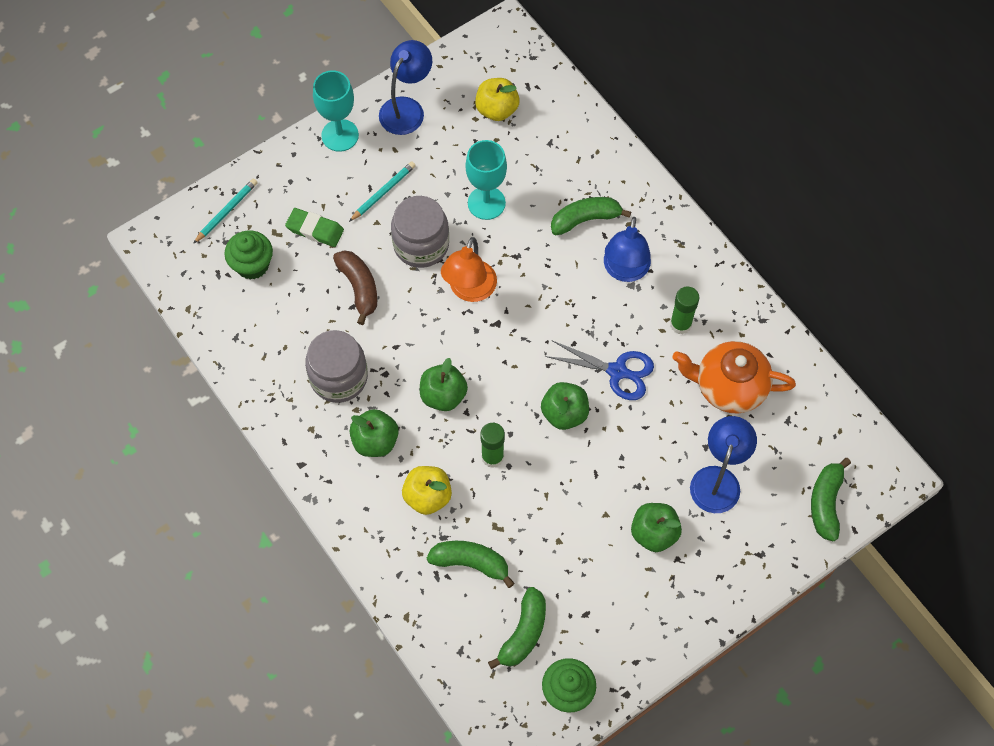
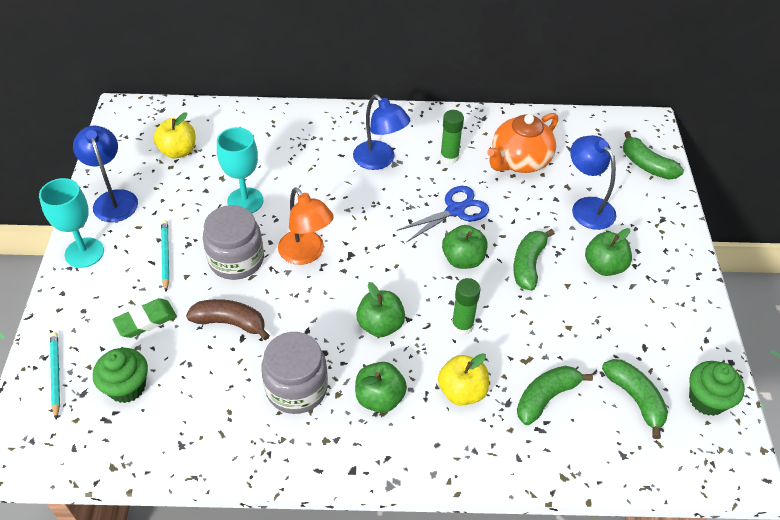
camera: 55 degrees left, 15 degrees down
(585, 219) = (318, 157): green banana -> green banana (528, 264)

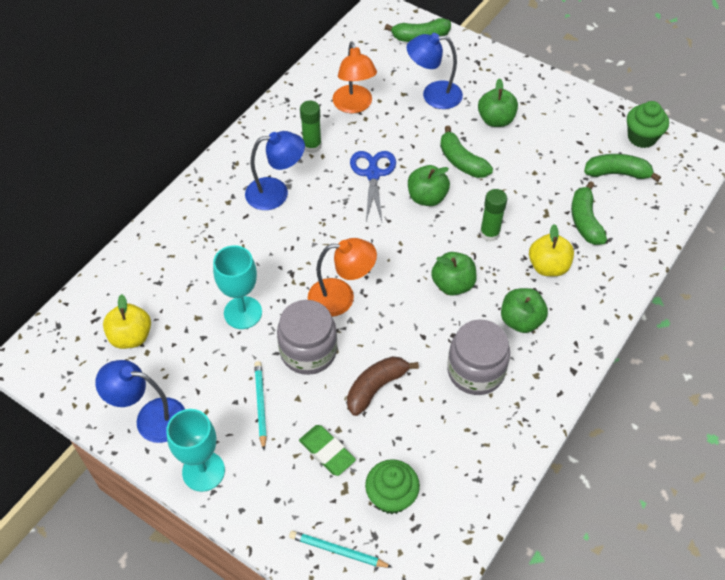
camera: 55 degrees left, 5 degrees up
(146, 321) = (327, 452): green eraser -> green eraser turned 45 degrees counterclockwise
(165, 256) = (260, 404): turquoise pencil -> turquoise pencil turned 60 degrees clockwise
(519, 161) = (354, 106): orange teapot -> orange lamp

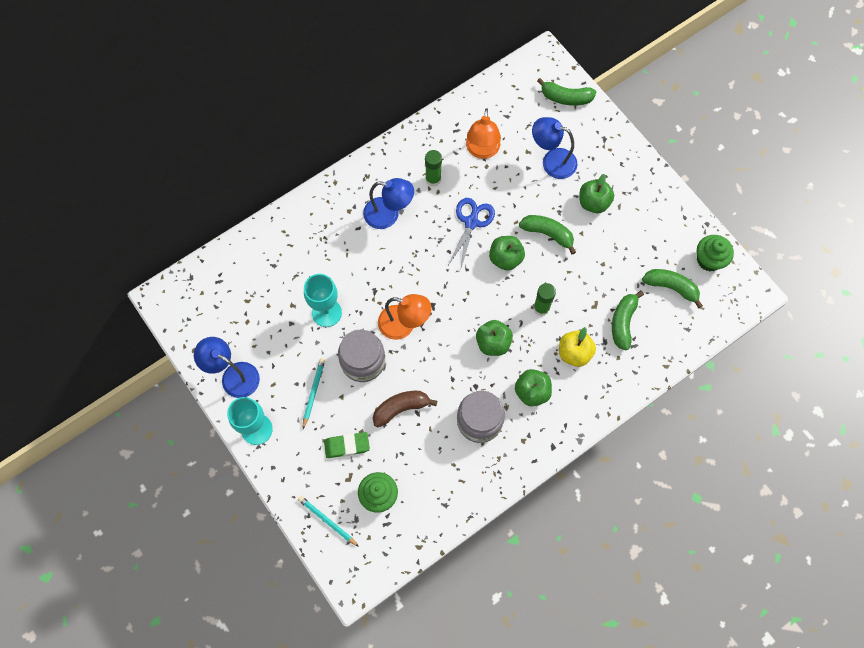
camera: 20 degrees right, 15 degrees up
(131, 337) = (240, 305): yellow apple -> none
(327, 452) = (347, 446): green eraser -> green eraser turned 75 degrees counterclockwise
(461, 161) = (547, 234): green banana -> green banana turned 135 degrees clockwise

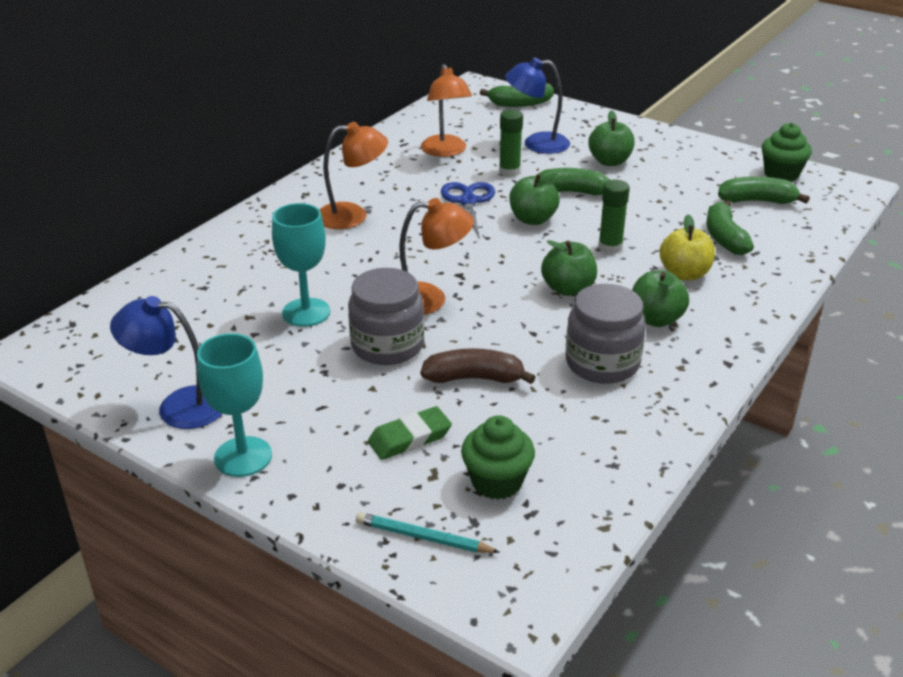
camera: 20 degrees left, 35 degrees down
(313, 392) = (323, 393): turquoise pencil -> none
(389, 215) = (352, 216): blue lamp -> orange lamp
(401, 408) = (474, 378): brown banana -> brown banana turned 45 degrees clockwise
(433, 179) = (396, 180): green glue stick -> green glue stick (509, 171)

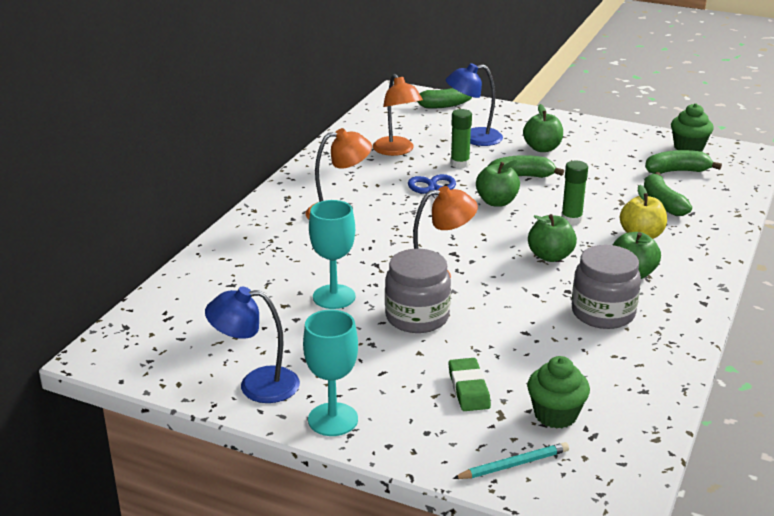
camera: 10 degrees left, 5 degrees down
(410, 438) = (468, 389): green eraser -> green eraser turned 60 degrees counterclockwise
(423, 537) = (513, 464): turquoise pencil -> turquoise pencil turned 150 degrees clockwise
(474, 378) = (502, 336): brown banana -> none

